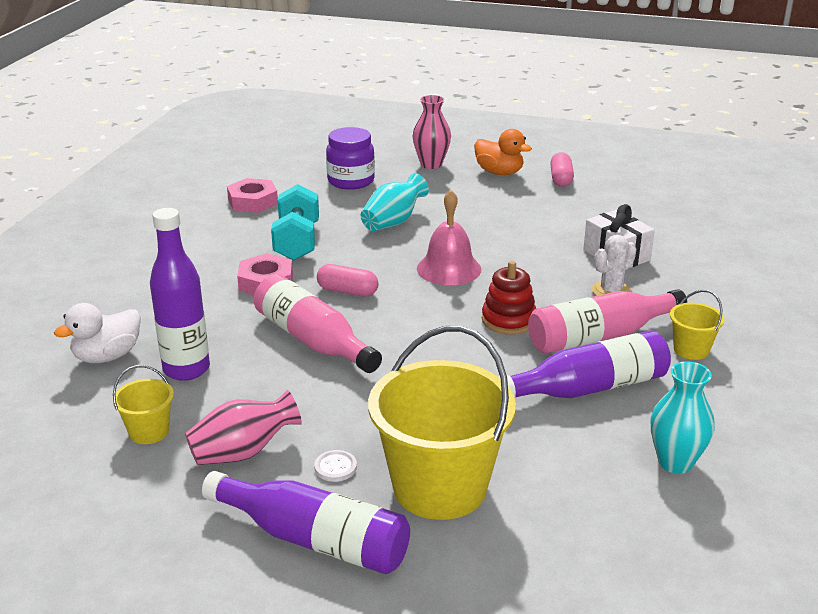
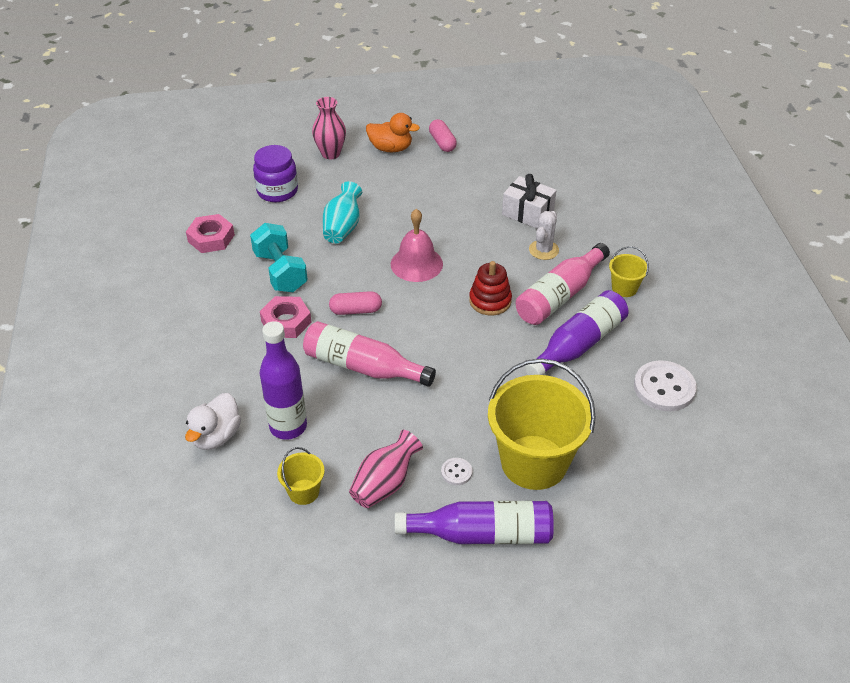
camera: 25 degrees left, 15 degrees up
(675, 462) = (664, 388): turquoise vase -> white button

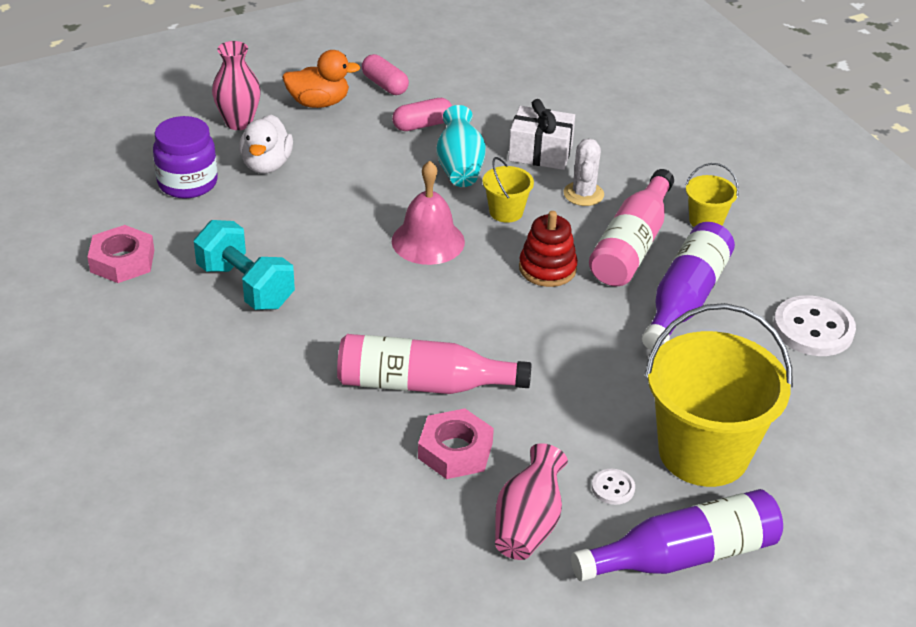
camera: 20 degrees left, 5 degrees down
(216, 436) = (264, 519): white duck -> white duck (266, 165)
(286, 322) = (287, 349): pink nut -> pink nut (455, 450)
(288, 426) = (359, 483): purple bottle -> none
(303, 492) = (424, 561): yellow bucket -> yellow bucket (506, 212)
(343, 227) = (304, 214): turquoise vase -> turquoise vase (460, 167)
(356, 310) = (376, 315): pink capsule -> pink capsule (422, 125)

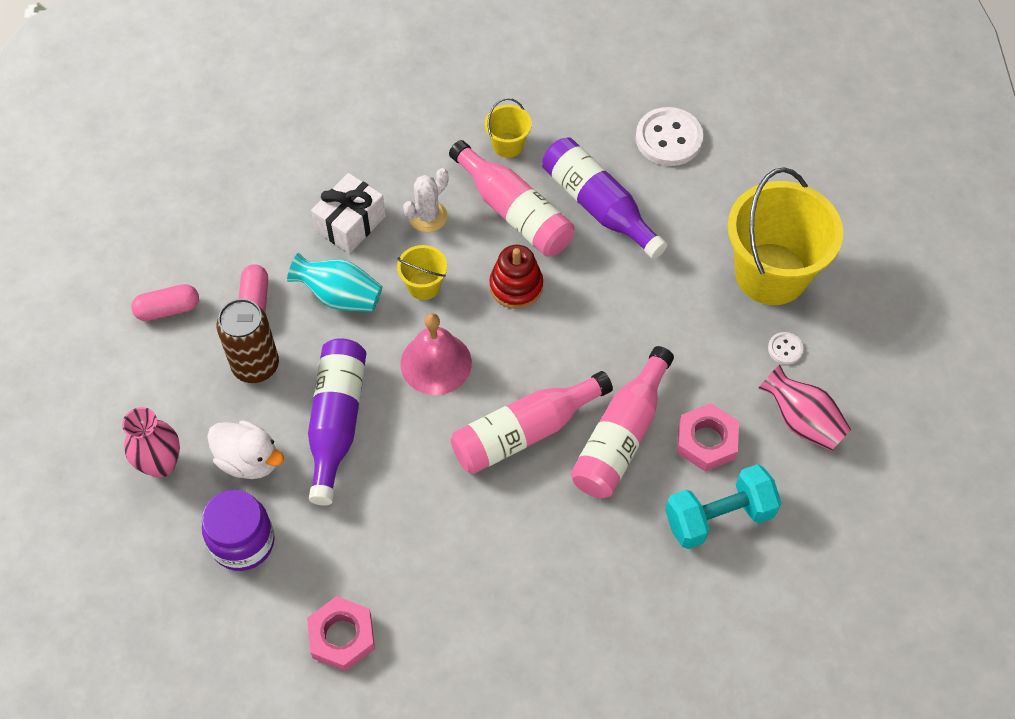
camera: 65 degrees left, 20 degrees up
(246, 286) = (431, 536): turquoise dumbbell -> turquoise dumbbell (719, 517)
(319, 103) = (166, 379): orange duck -> none
(360, 143) = (255, 366): none -> brown can
(388, 316) = (525, 432): none -> pink bottle
(583, 194) = (428, 216): white cactus -> white cactus turned 75 degrees counterclockwise
(683, 556) = (865, 333): purple bottle -> purple bottle (336, 422)

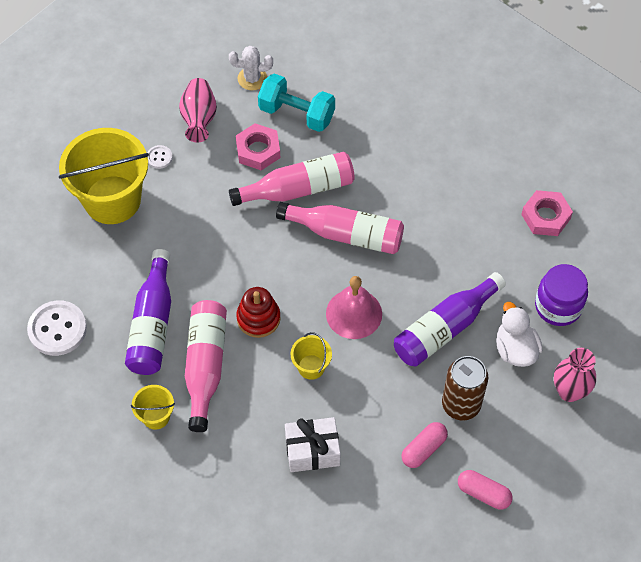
camera: 135 degrees left, 0 degrees up
(339, 296) = (368, 405): turquoise vase -> none
(428, 216) = (260, 411): white cactus -> white cactus (252, 78)

